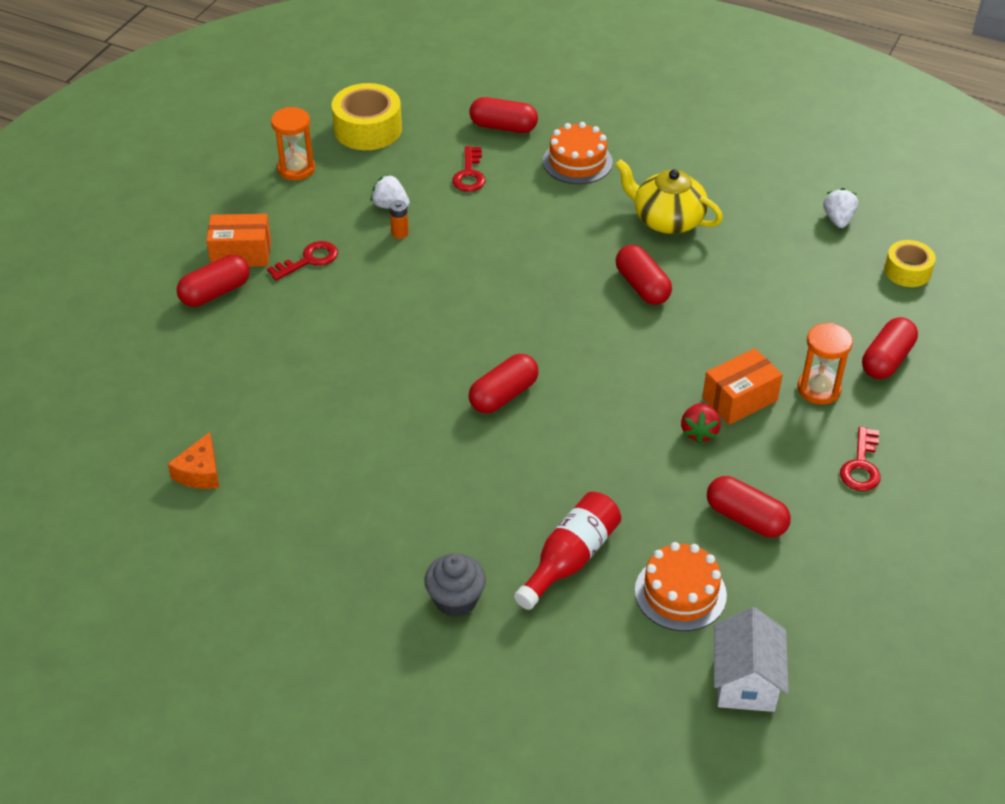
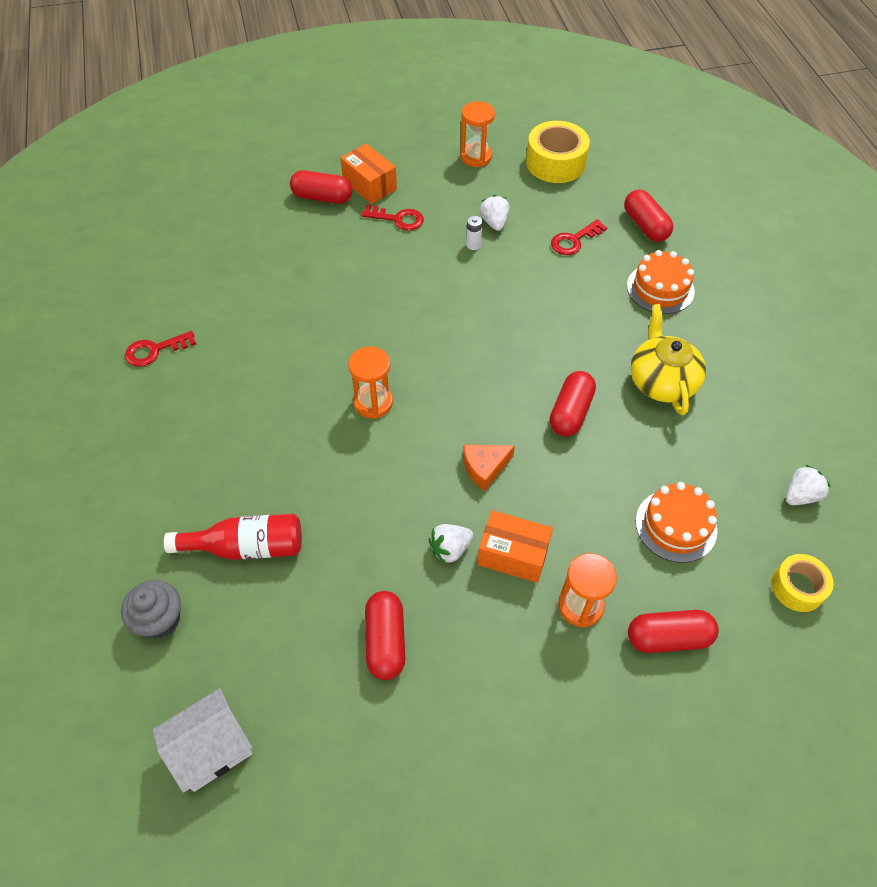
camera: 50 degrees right, 10 degrees up
(200, 472) = (161, 295): orange cheese -> orange cheese (484, 468)
(400, 233) = (473, 244): orange battery -> white battery
(455, 599) = (155, 502): grey cupcake -> grey cupcake (160, 619)
(503, 395) = (373, 402): red capsule -> orange hourglass
(680, 593) = (269, 643): orange cake -> orange cake (676, 525)
(699, 432) = (450, 549): red strawberry -> white strawberry
(861, 466) = (521, 694): red key -> red key (155, 350)

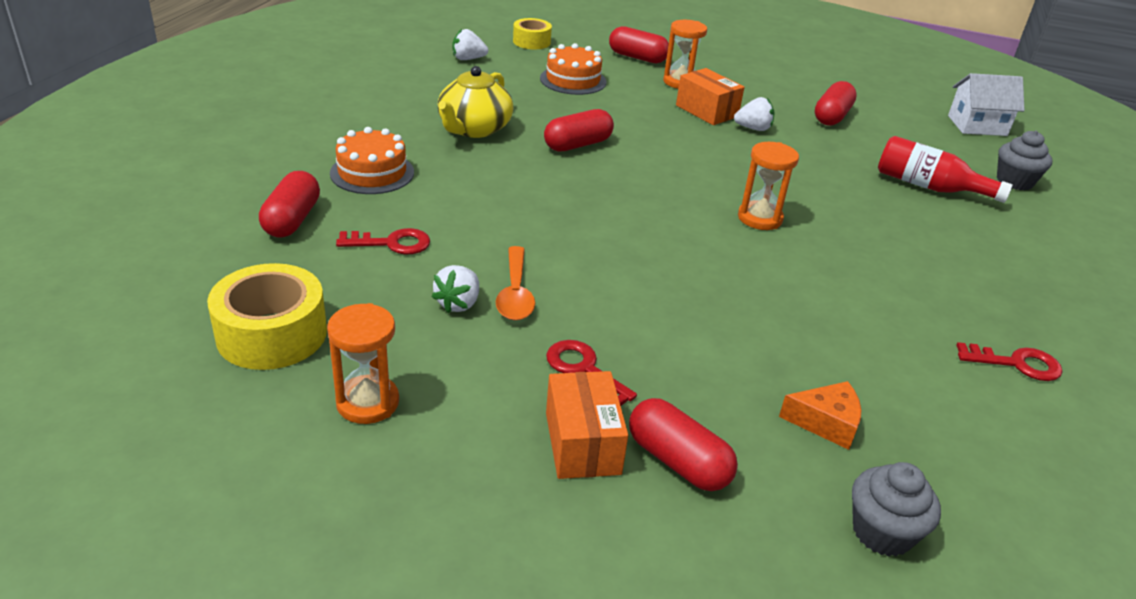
camera: 150 degrees left, 20 degrees down
(217, 210) = (882, 532): none -> grey cupcake
(473, 244) = (515, 293): white battery -> orange spoon
(484, 468) = (687, 148): orange cheese -> orange cheese (826, 423)

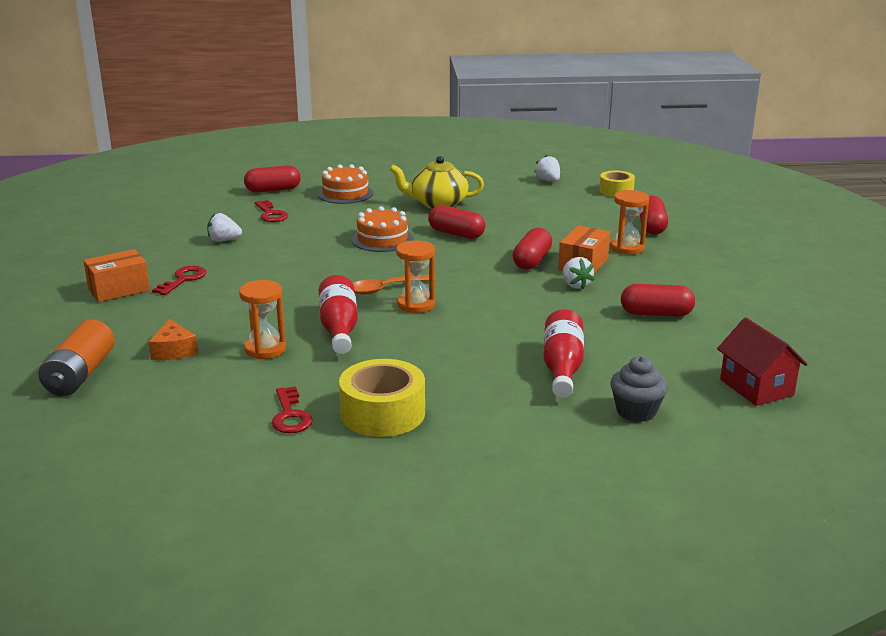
camera: 70 degrees right, 10 degrees down
(272, 334) = (166, 211): yellow tape -> yellow tape (383, 413)
(367, 402) = (125, 240): orange hourglass -> orange hourglass (265, 349)
(515, 293) = (246, 251): orange spoon -> orange spoon (386, 289)
(573, 80) = (566, 214): orange cake -> orange cake (382, 239)
(678, 461) = (116, 314): red capsule -> red capsule (532, 261)
(803, 280) = (339, 328): none -> red bottle
(882, 532) = (80, 374): grey cupcake -> orange battery
(977, 125) = (756, 387): white house -> red house

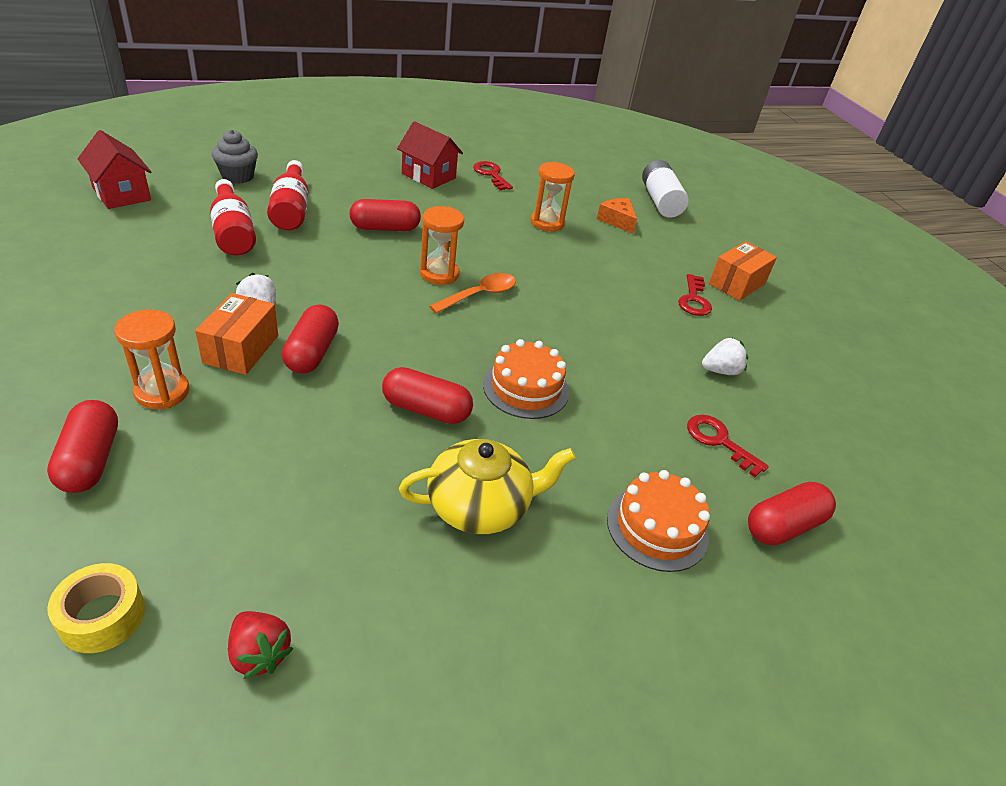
camera: 160 degrees right, 15 degrees up
(80, 374) = (660, 201): orange battery -> white battery
(339, 328) = (499, 244): red bottle -> red bottle (233, 232)
(383, 413) = (428, 176): yellow tape -> red house
(548, 181) = (259, 654): white strawberry -> red strawberry
(656, 314) = (176, 269): red capsule -> red capsule (385, 228)

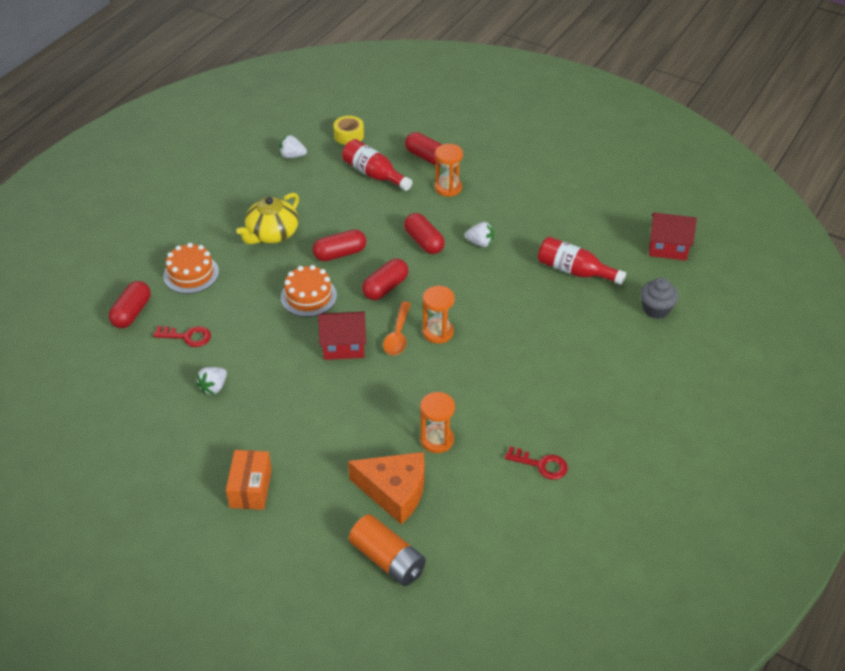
camera: 145 degrees right, 5 degrees up
(241, 349) = (453, 222): orange box -> none
(259, 654) = (292, 156): red strawberry -> white strawberry
(291, 209) = (583, 311): red bottle -> red bottle (374, 174)
(385, 228) = (516, 341): red capsule -> red capsule (385, 287)
(428, 176) = (573, 419): red house -> red house (343, 346)
(617, 221) = (394, 491): orange cheese -> orange cheese, size x1.78
(660, 201) = (388, 559): white battery -> orange battery
(694, 300) = (270, 441): red key -> none

